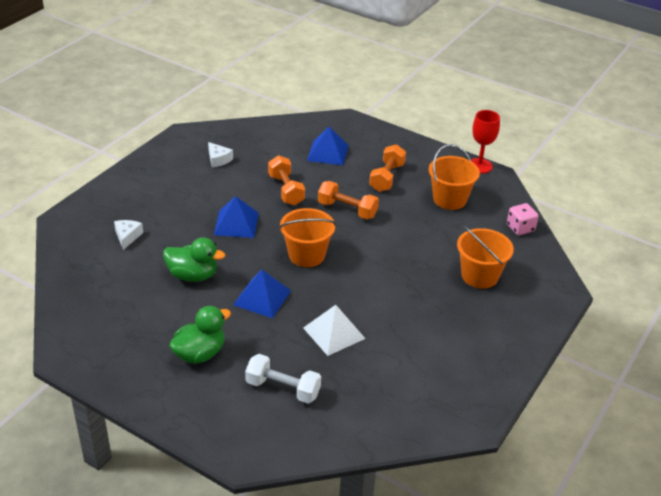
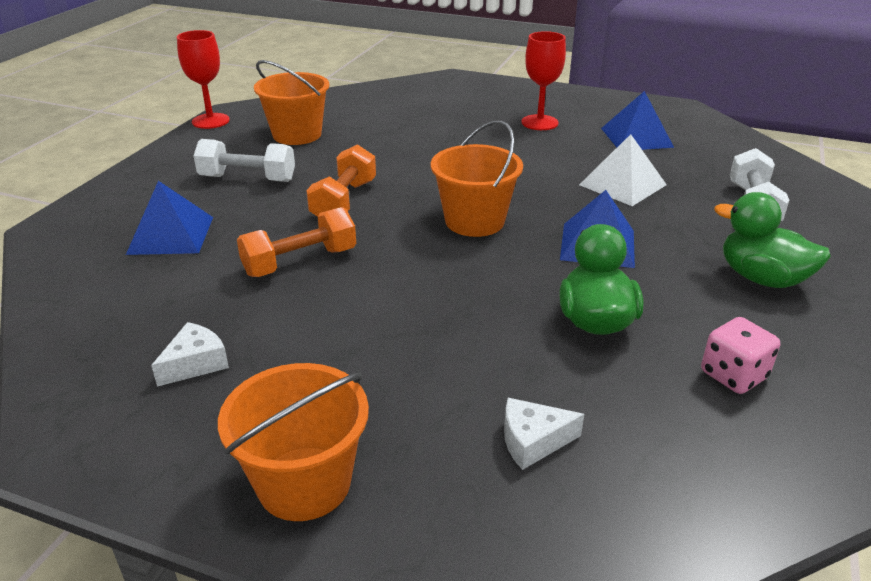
camera: 100 degrees left, 5 degrees down
(236, 223) = (422, 299): blue pyramid -> blue pyramid (636, 137)
(387, 177) = (248, 179): orange dumbbell -> white dumbbell
(452, 319) = (539, 122): none -> red goblet
(479, 276) = (451, 113): orange bucket -> orange bucket (304, 483)
(520, 228) = (348, 97): pink dice -> pink dice (733, 375)

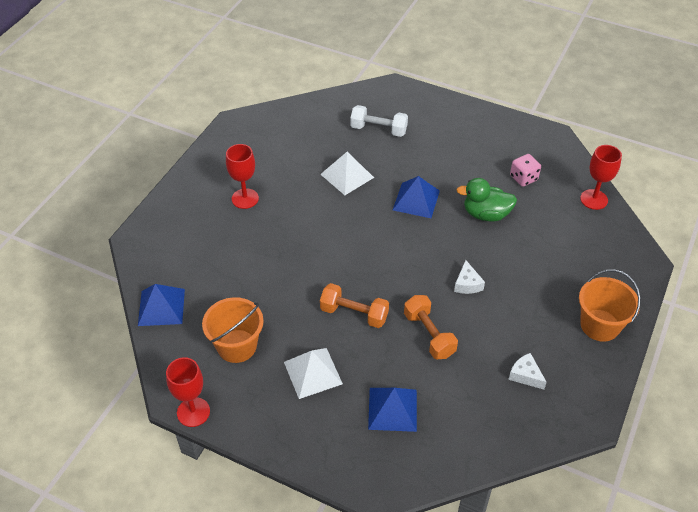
camera: 85 degrees left, 15 degrees up
(248, 179) = (312, 372): white dumbbell -> white pyramid
(474, 221) = (386, 249): orange bucket -> none
(533, 441) = (568, 249): white cheese -> white cheese (467, 284)
(636, 137) = (280, 155): blue pyramid -> blue pyramid (161, 307)
(728, 502) = (594, 199): none -> red goblet
(762, 278) = (450, 147): green duck -> none

